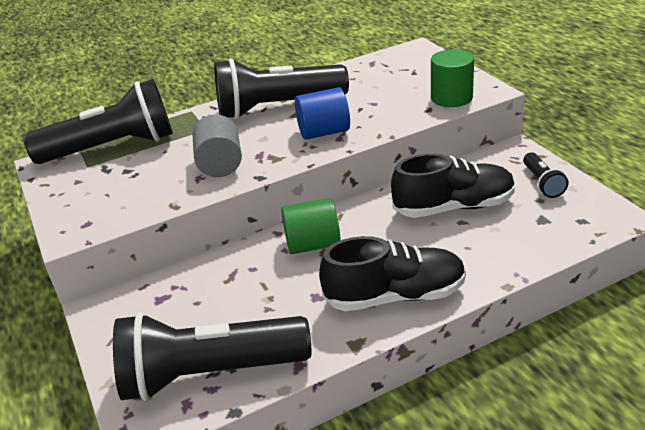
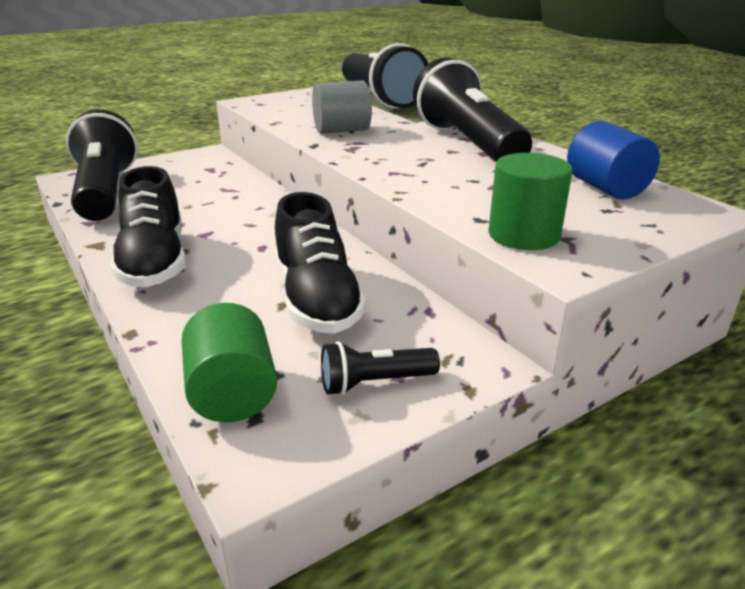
camera: 80 degrees right, 5 degrees down
(313, 244) = (263, 219): green cylinder -> green cylinder (232, 393)
(324, 132) = (408, 165): blue cylinder -> blue cylinder (605, 188)

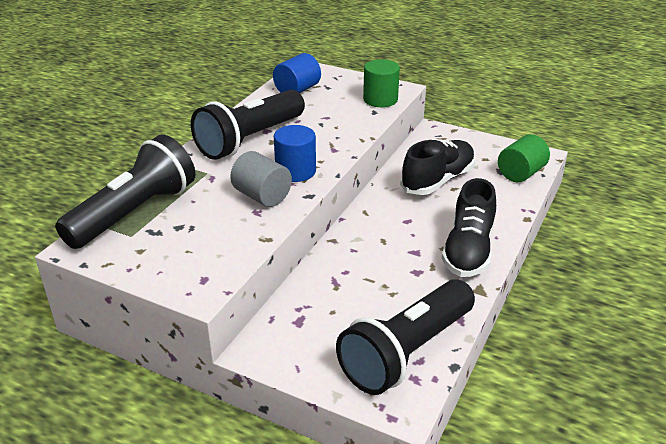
camera: 120 degrees left, 5 degrees up
(155, 262) = (468, 250): black shoe -> black shoe turned 150 degrees clockwise
(368, 148) = (295, 171): none -> blue cylinder
(374, 383) = (475, 148): black flashlight -> none

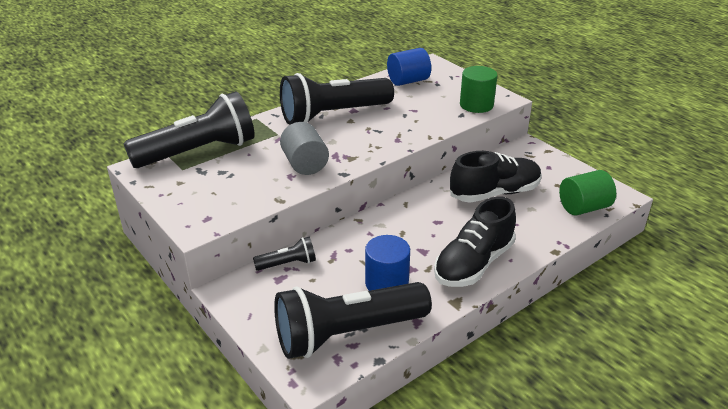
camera: 25 degrees right, 0 degrees up
(295, 171) = (349, 150): blue cylinder -> blue cylinder (386, 283)
(296, 304) = (288, 264): none -> black flashlight

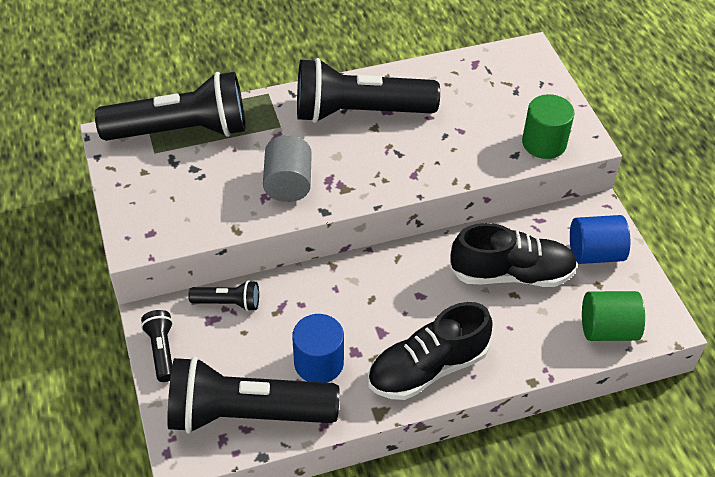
camera: 20 degrees right, 15 degrees up
(247, 310) = (161, 350): none -> black flashlight
(408, 81) = (481, 77): blue cylinder -> blue cylinder (595, 253)

